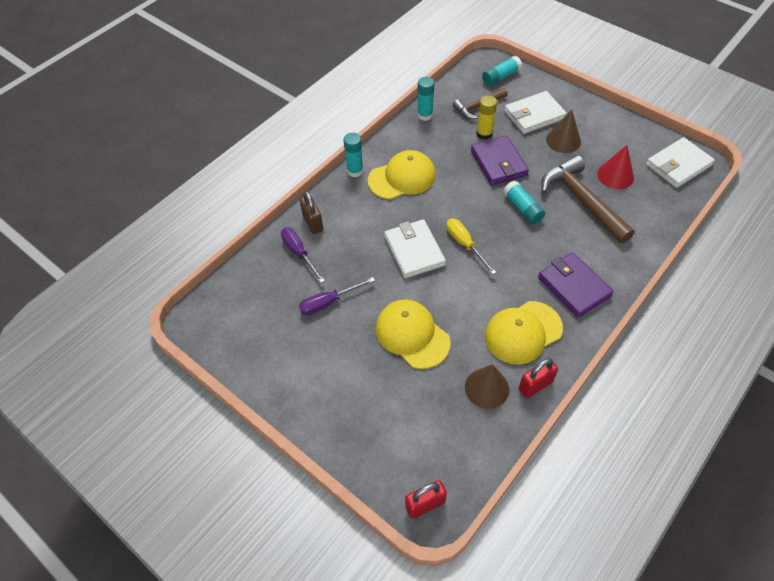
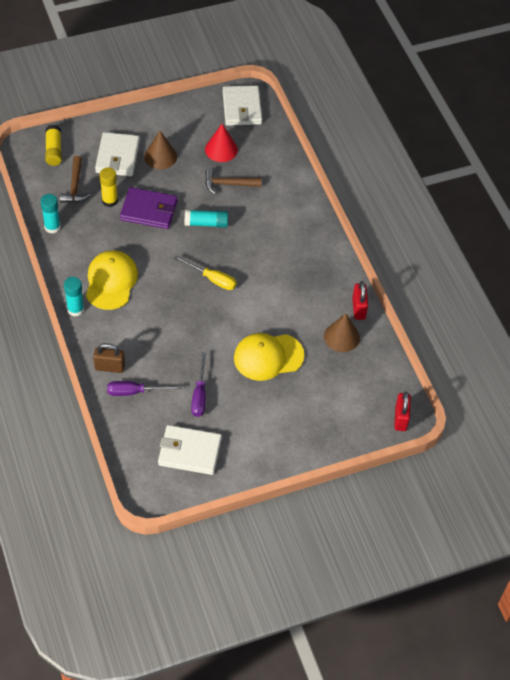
camera: 65 degrees left, 0 degrees up
(414, 251) = (193, 314): white wallet -> white wallet (189, 452)
(465, 244) = (212, 279): yellow screwdriver -> yellow screwdriver turned 150 degrees counterclockwise
(501, 77) = (53, 150): turquoise glue stick -> yellow glue stick
(523, 332) = (313, 290): yellow cap -> none
(574, 287) = (299, 238): purple wallet -> none
(582, 201) = (228, 184): brown hammer -> brown hammer, size x0.58

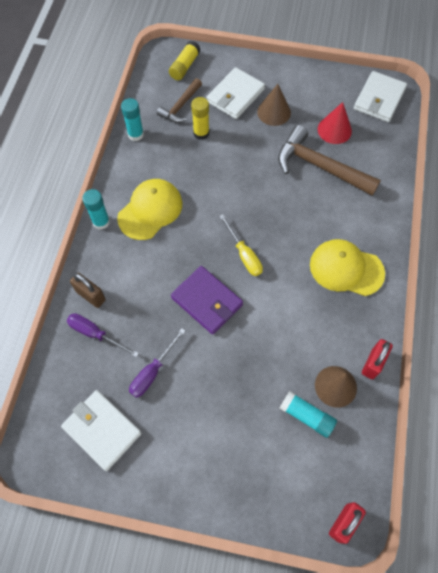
camera: 35 degrees right, 10 degrees up
(149, 210) = (229, 158): purple wallet -> purple wallet (207, 301)
(206, 223) = (274, 195): turquoise glue stick -> turquoise glue stick (306, 416)
(228, 184) = (320, 166): brown hammer -> brown hammer, size x1.73
(268, 357) = (246, 367): yellow cap -> yellow cap (346, 269)

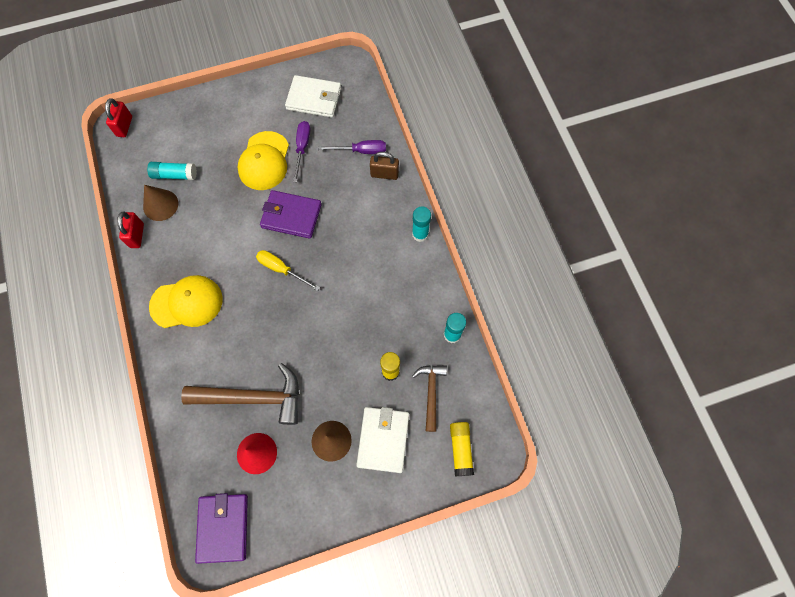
camera: 150 degrees right, 5 degrees up
(150, 210) = (386, 266): yellow cap -> yellow cap (264, 161)
(379, 99) = (223, 527): white wallet -> purple wallet

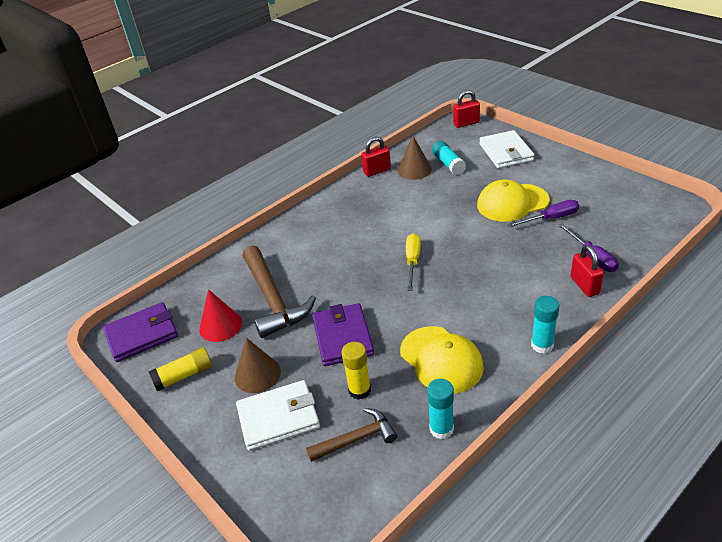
camera: 70 degrees right, 30 degrees down
(187, 303) = (337, 222): yellow cap -> yellow cap (441, 359)
(291, 216) = (473, 243): purple wallet -> purple wallet (343, 337)
(314, 99) = (612, 202): white wallet -> white wallet (506, 152)
(384, 174) = (584, 285): brown padlock -> red padlock
(460, 449) = (302, 500): yellow glue stick -> yellow glue stick (184, 376)

